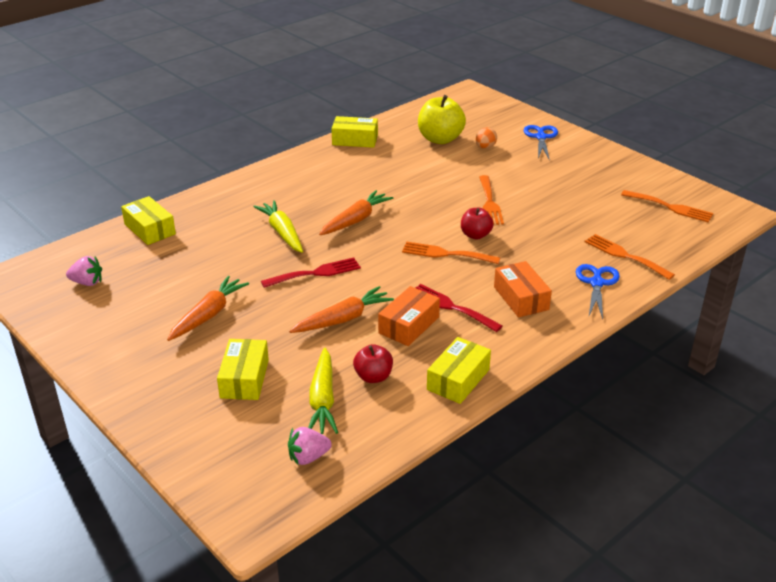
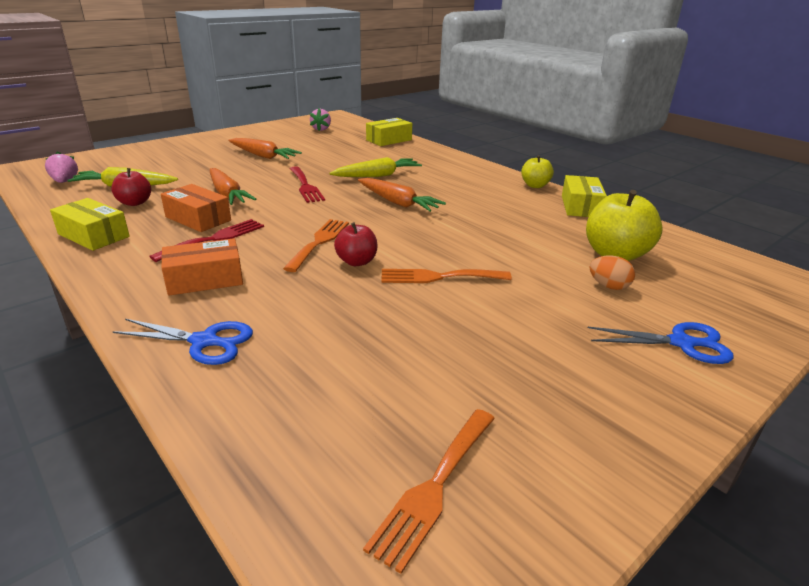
camera: 90 degrees right, 5 degrees down
(244, 379) = (175, 165): yellow box -> none
(307, 154) = (535, 185): none -> yellow apple
(624, 255) = (266, 383): orange fork -> none

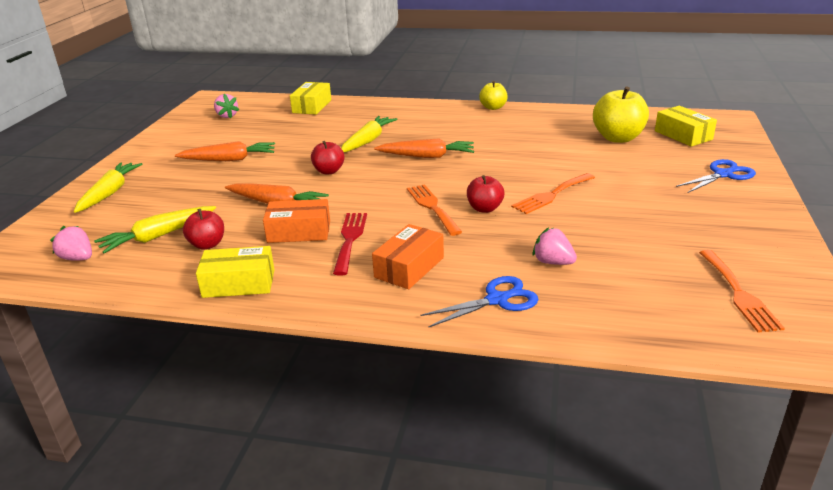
camera: 35 degrees left, 0 degrees up
(160, 151) = (109, 193): none -> yellow carrot
(305, 186) = (329, 171): red fork -> red apple
(315, 336) = (553, 262): none -> pink strawberry
(580, 206) = (547, 113): yellow box -> yellow box (683, 135)
(608, 286) = (645, 159): orange egg -> none

